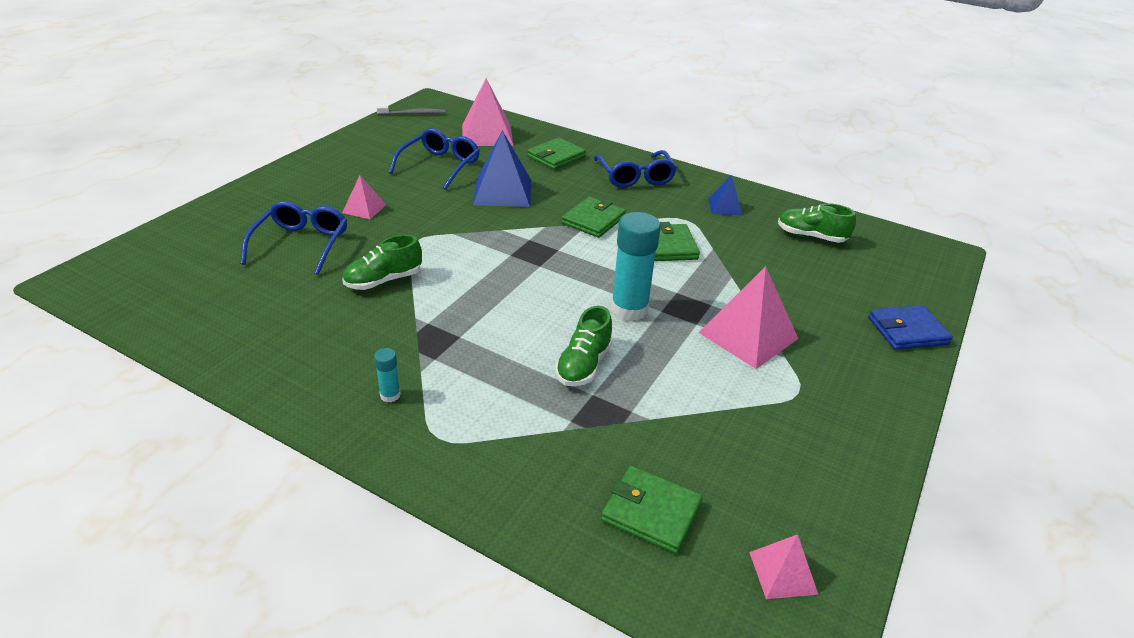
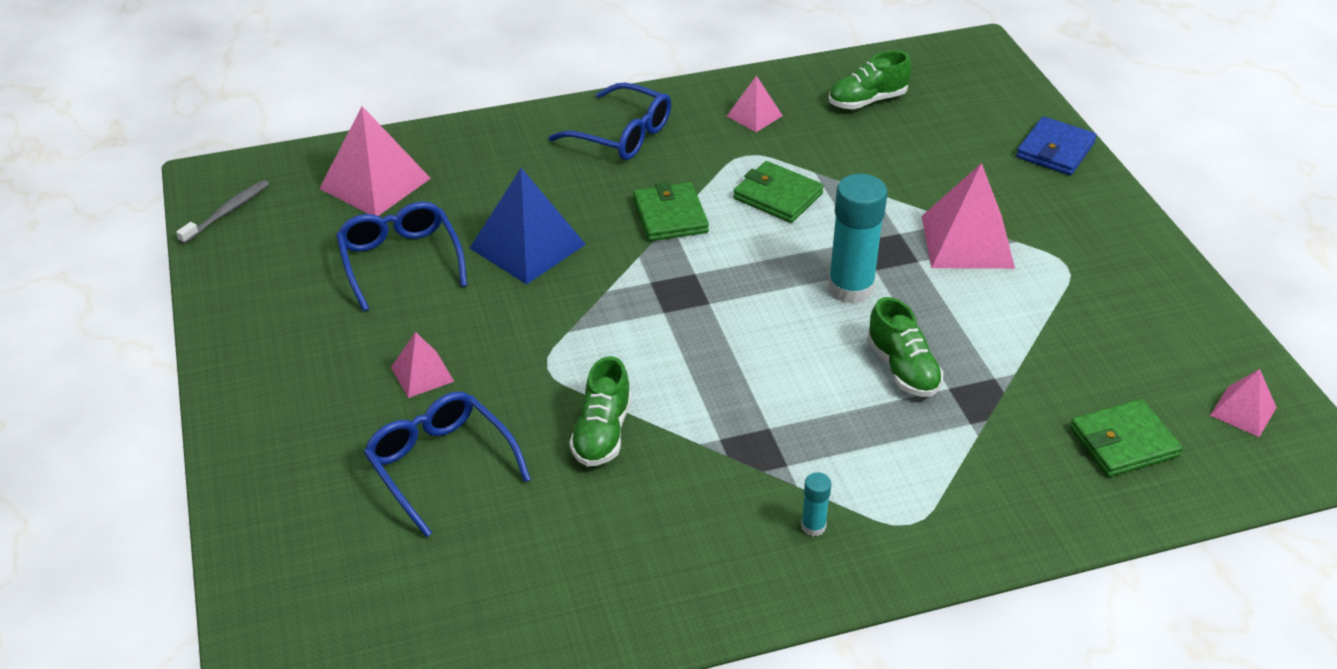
camera: 45 degrees left, 5 degrees up
(556, 157) = (503, 162): green wallet -> none
(725, 207) = (754, 116): blue pyramid -> pink pyramid

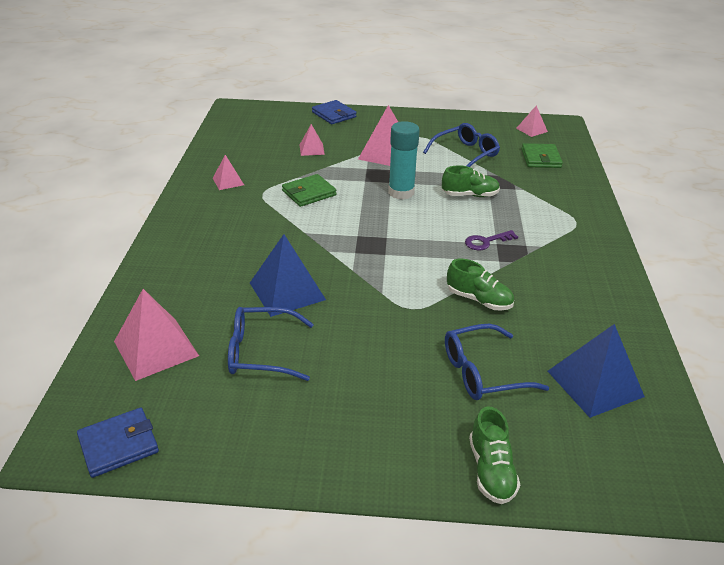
camera: 70 degrees left, 5 degrees down
(227, 212) = (118, 445): grey toothbrush -> blue wallet
(422, 374) = (390, 364): pink pyramid -> pink pyramid (312, 149)
(463, 590) = (594, 383): none -> blue pyramid
(622, 135) = (203, 229): blue glasses -> blue glasses (466, 154)
(670, 216) = (299, 231): green wallet -> none
(766, 414) = (486, 242): none -> purple key
(813, 526) = (571, 248): turquoise glue stick -> none
(867, 101) = (248, 147): green shoe -> green shoe (491, 470)

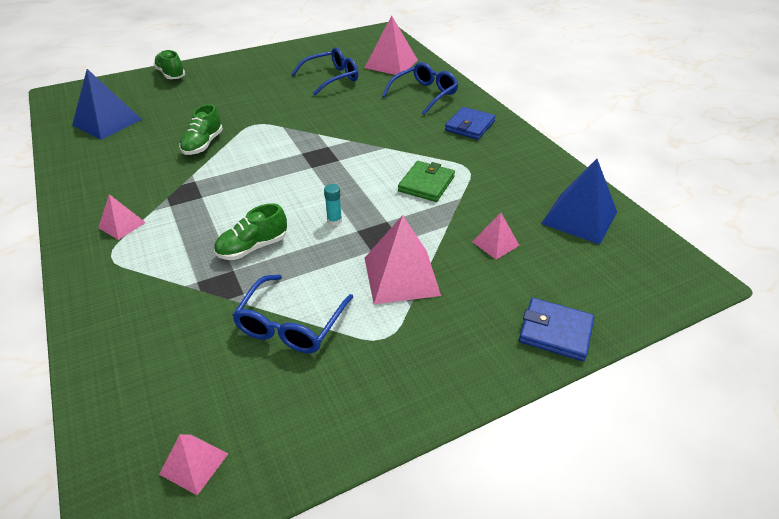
camera: 150 degrees right, 5 degrees up
(118, 445) = (358, 38): blue wallet -> blue wallet (470, 126)
(228, 181) = (515, 168): pink pyramid -> pink pyramid (122, 225)
(287, 291) = (351, 107): blue pyramid -> blue pyramid (579, 217)
(401, 192) = (334, 220): turquoise glue stick -> turquoise glue stick, size x0.46
(479, 300) = (203, 144): green shoe -> green shoe turned 75 degrees counterclockwise
(482, 372) = (187, 106): blue glasses -> blue glasses (424, 94)
(486, 242) = (213, 195): purple key -> none
(541, 158) = (166, 369): green wallet -> none

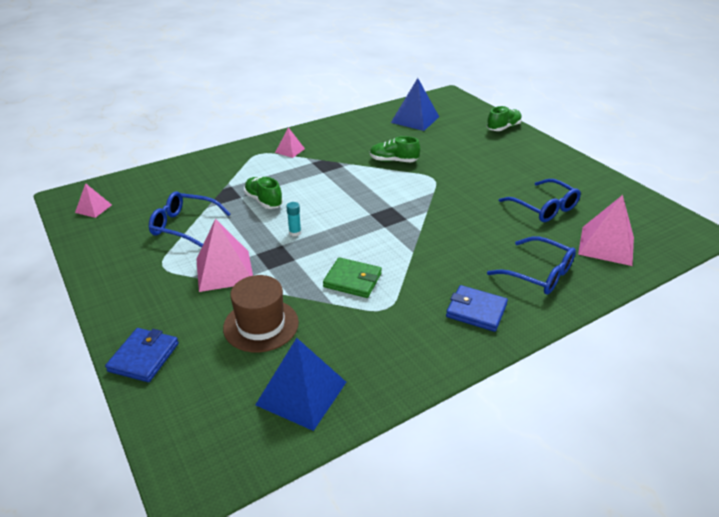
camera: 85 degrees right, 5 degrees down
(495, 243) = (261, 325): pink pyramid -> brown hat

